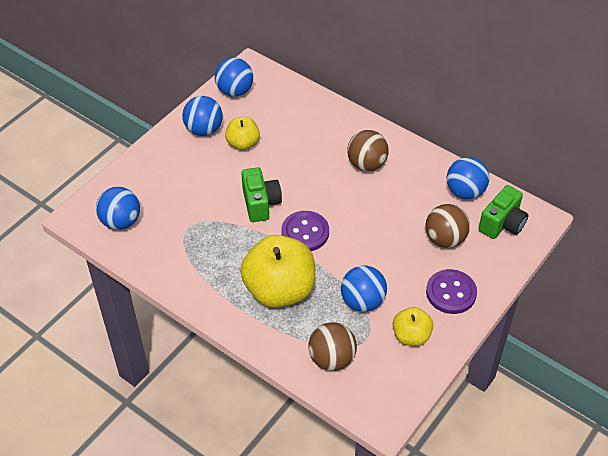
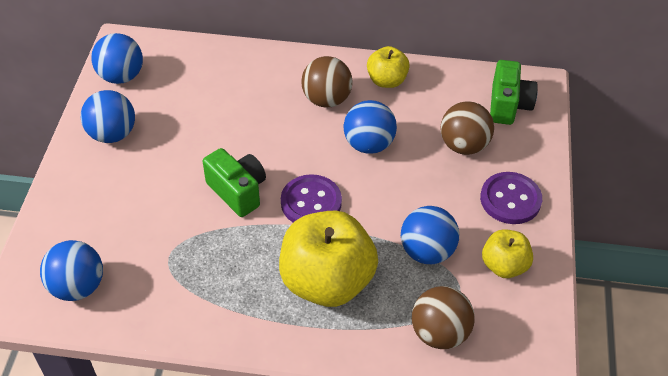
camera: 30 degrees left, 0 degrees up
(243, 143) = (171, 131): yellow apple -> yellow apple (387, 80)
(465, 192) = (448, 87): blue ball -> blue ball (369, 144)

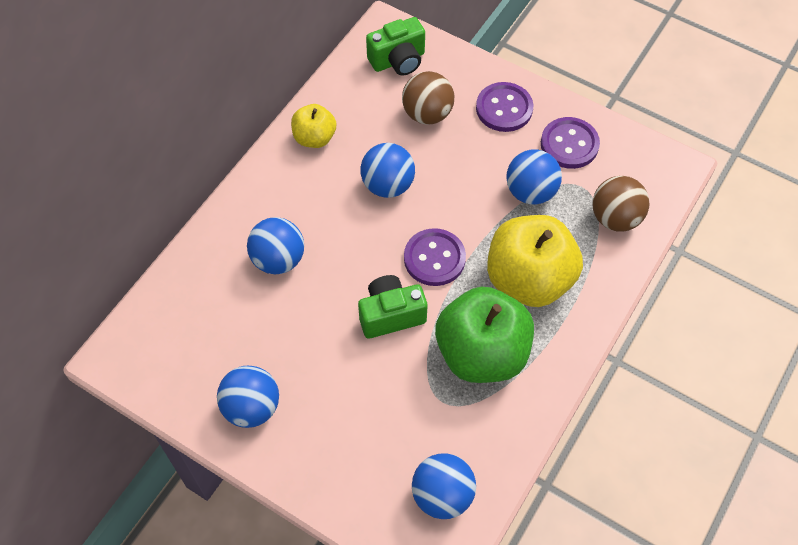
camera: 65 degrees left, 10 degrees up
(121, 76) = (167, 374): blue ball -> blue ball (278, 259)
(230, 270) = (482, 353): none -> green apple
(326, 99) = (311, 196): brown ball -> none
(504, 266) = (569, 144): yellow apple -> purple button
(508, 105) = (398, 60): green camera -> green camera turned 120 degrees clockwise

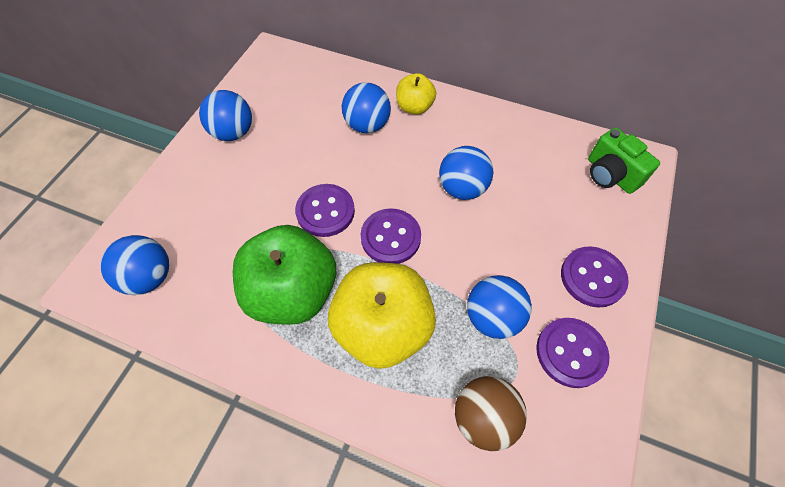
camera: 80 degrees right, 0 degrees up
(314, 138) = (495, 127): yellow apple -> yellow apple (414, 107)
(391, 315) = (325, 211): green camera -> purple button
(427, 114) = (556, 208): brown ball -> none

